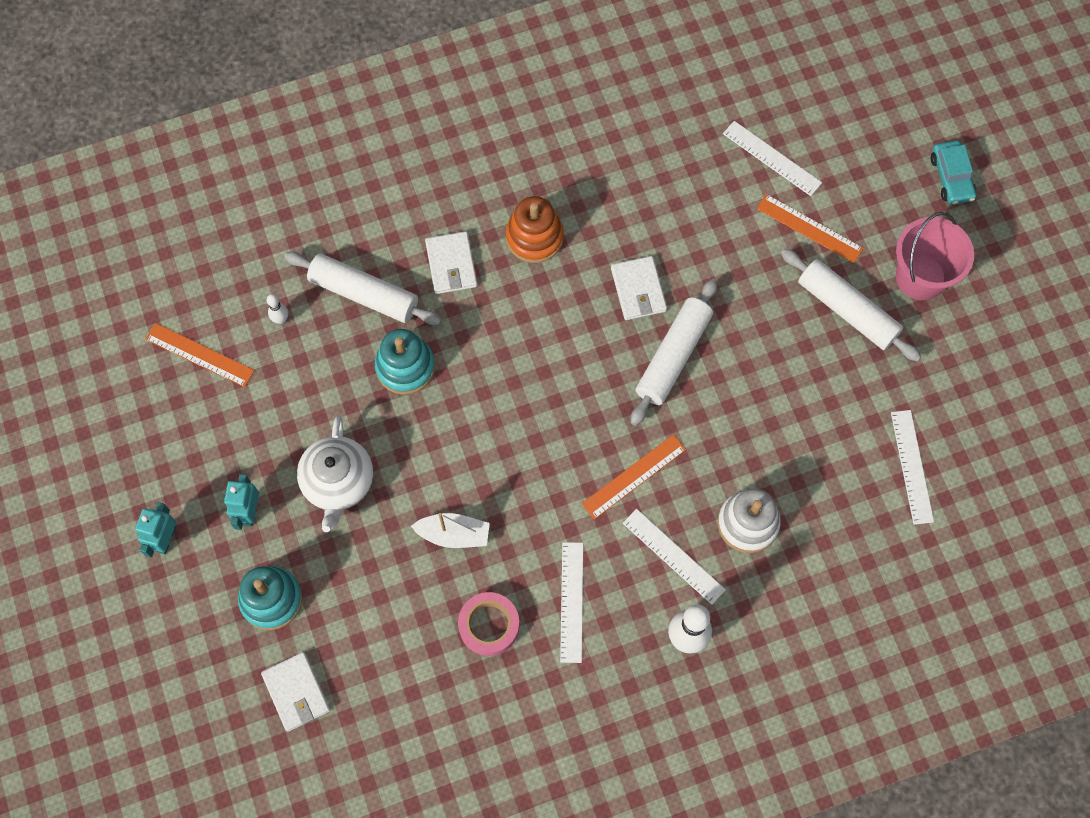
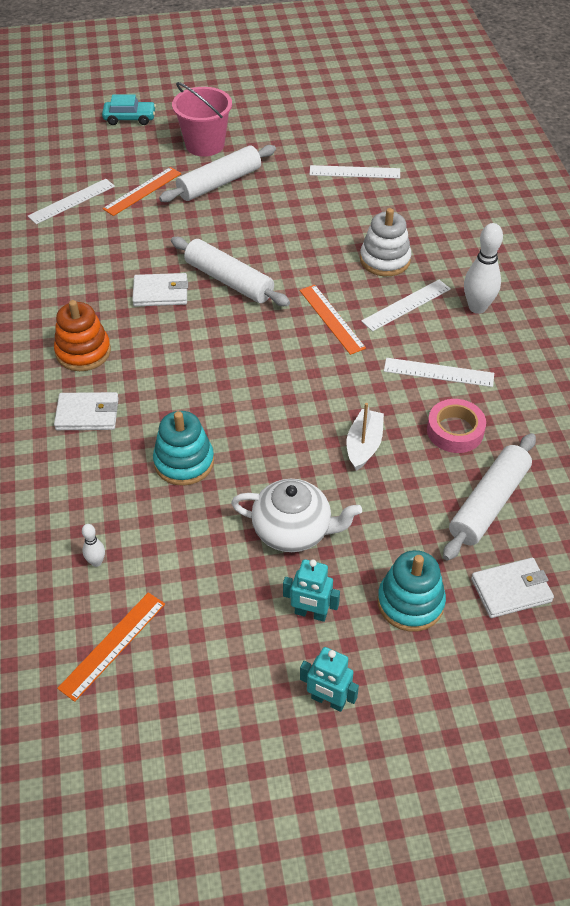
camera: 80 degrees left, 20 degrees down
(364, 294) = (93, 486): white rolling pin -> white rolling pin (488, 503)

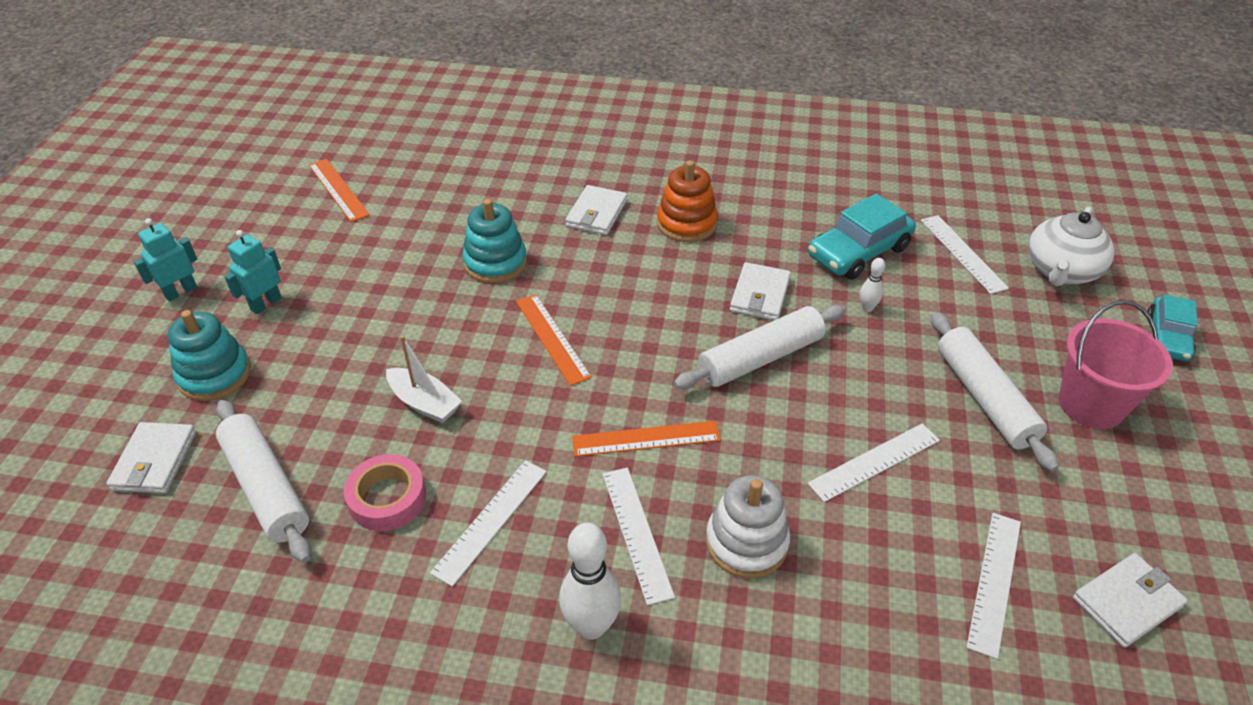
camera: 110 degrees right, 5 degrees down
(88, 250) = (858, 252): none -> turquoise car
(96, 562) = (423, 193): white bowling pin -> white bowling pin (867, 308)
(142, 191) = (975, 317): orange ruler -> orange ruler (552, 338)
(293, 530) = (360, 316): white teapot -> white teapot (1061, 271)
(296, 220) = (874, 462): none -> white ruler
(341, 133) = (1127, 602): none -> white wallet

